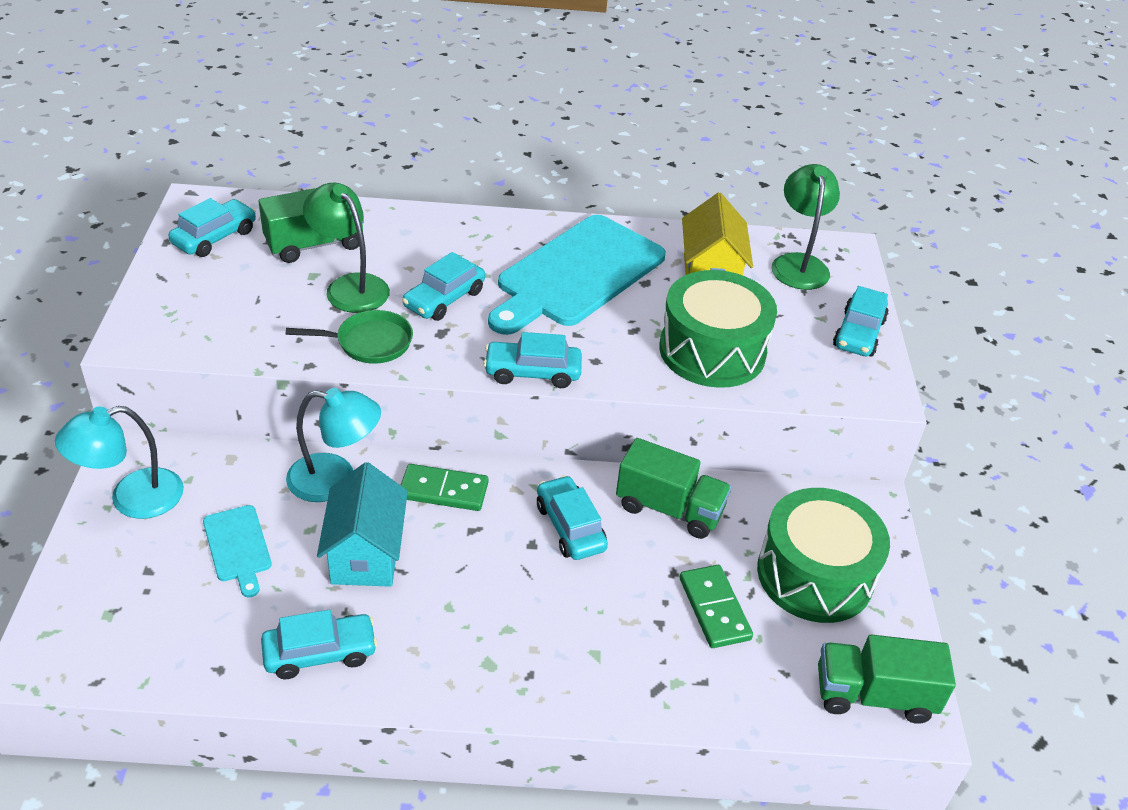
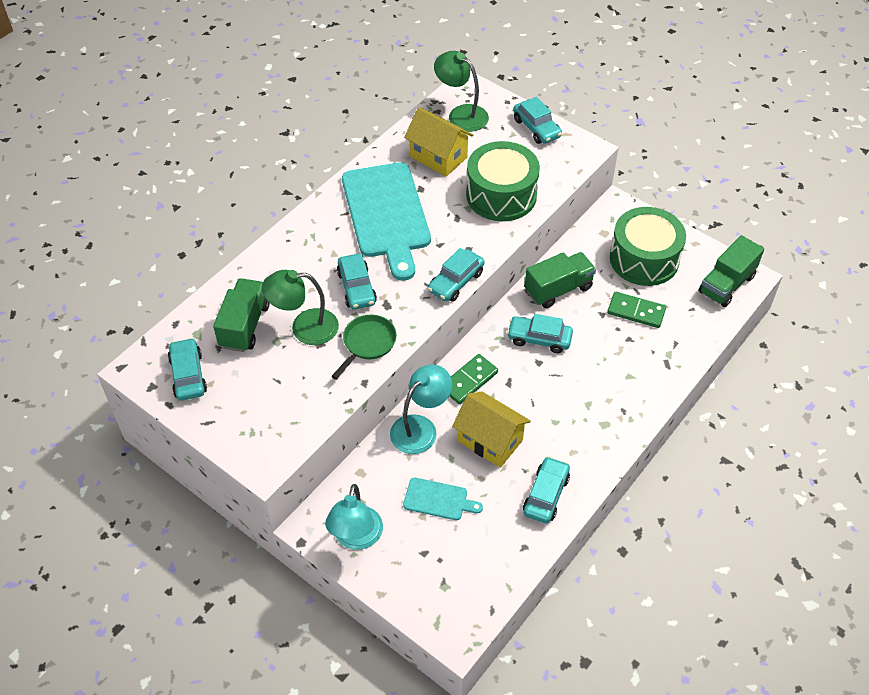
camera: 50 degrees left, 10 degrees up
(366, 554) = (490, 441): turquoise house -> yellow house

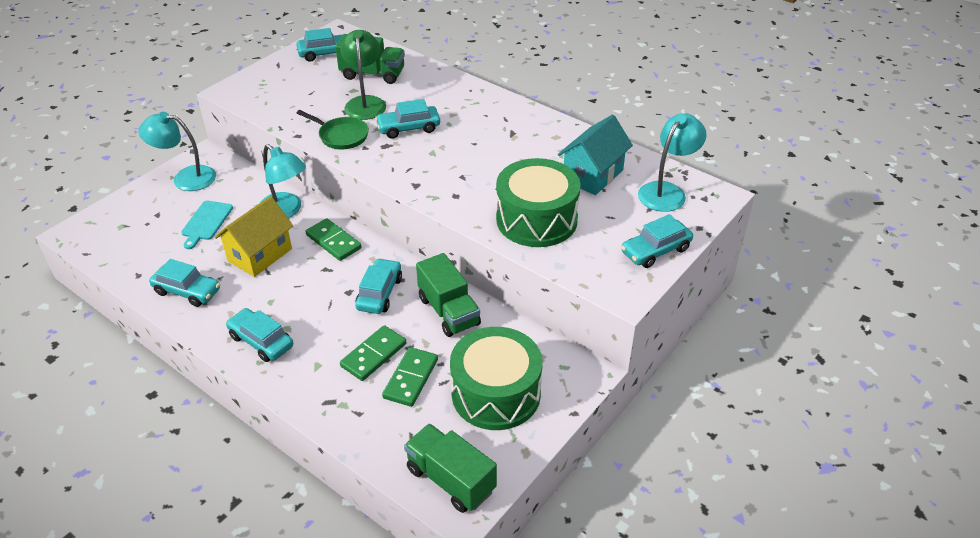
camera: 90 degrees right, 10 degrees down
(386, 214) = (504, 143): turquoise cutting board -> none
(438, 157) = (593, 175): yellow house -> turquoise house
(456, 281) = (410, 187): turquoise car -> turquoise car (261, 341)
(461, 114) = (667, 191): green lamp -> turquoise lamp
(613, 338) = (373, 355): none -> green domino

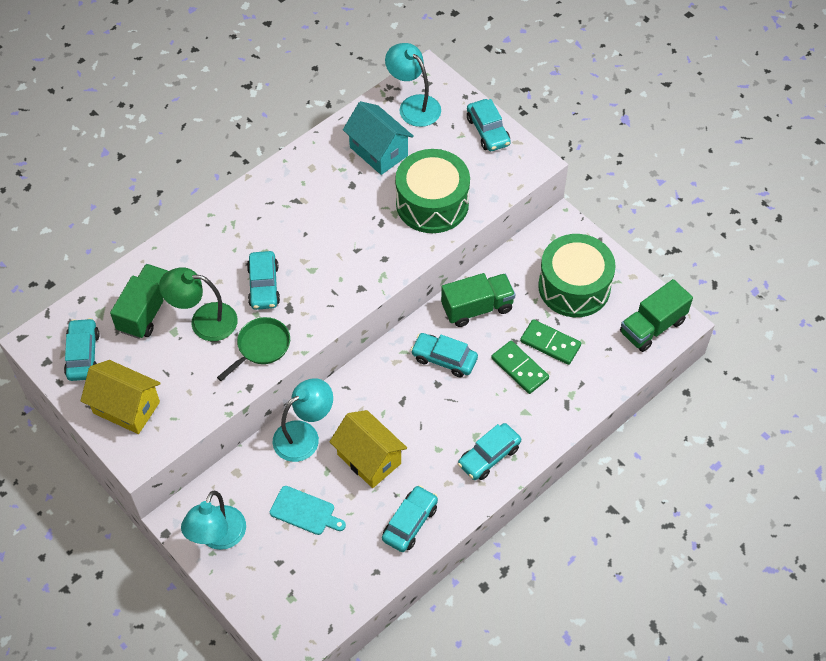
camera: 80 degrees left, 15 degrees up
(276, 79) = (126, 407): none -> yellow house
(333, 242) = (363, 393): green domino -> none

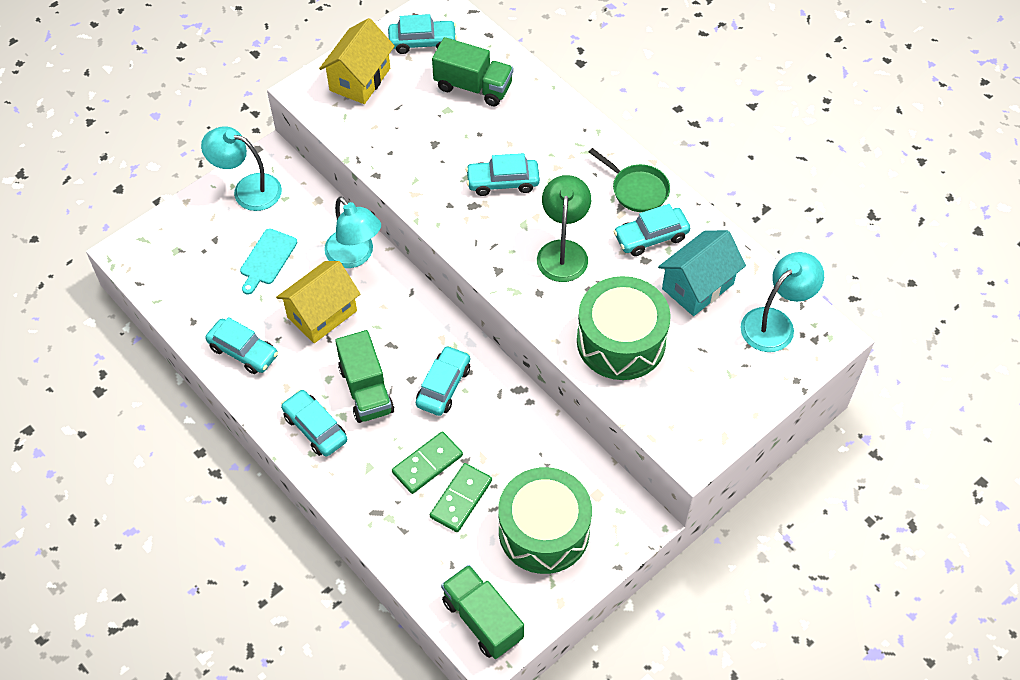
camera: 90 degrees right, 0 degrees up
(204, 321) = (459, 133): green lamp -> green lamp (563, 251)
(261, 347) = (424, 183): green pan -> green pan (637, 189)
(477, 308) = (513, 422): green truck -> green truck (366, 390)
(488, 131) = (739, 404): turquoise car -> turquoise car (651, 237)

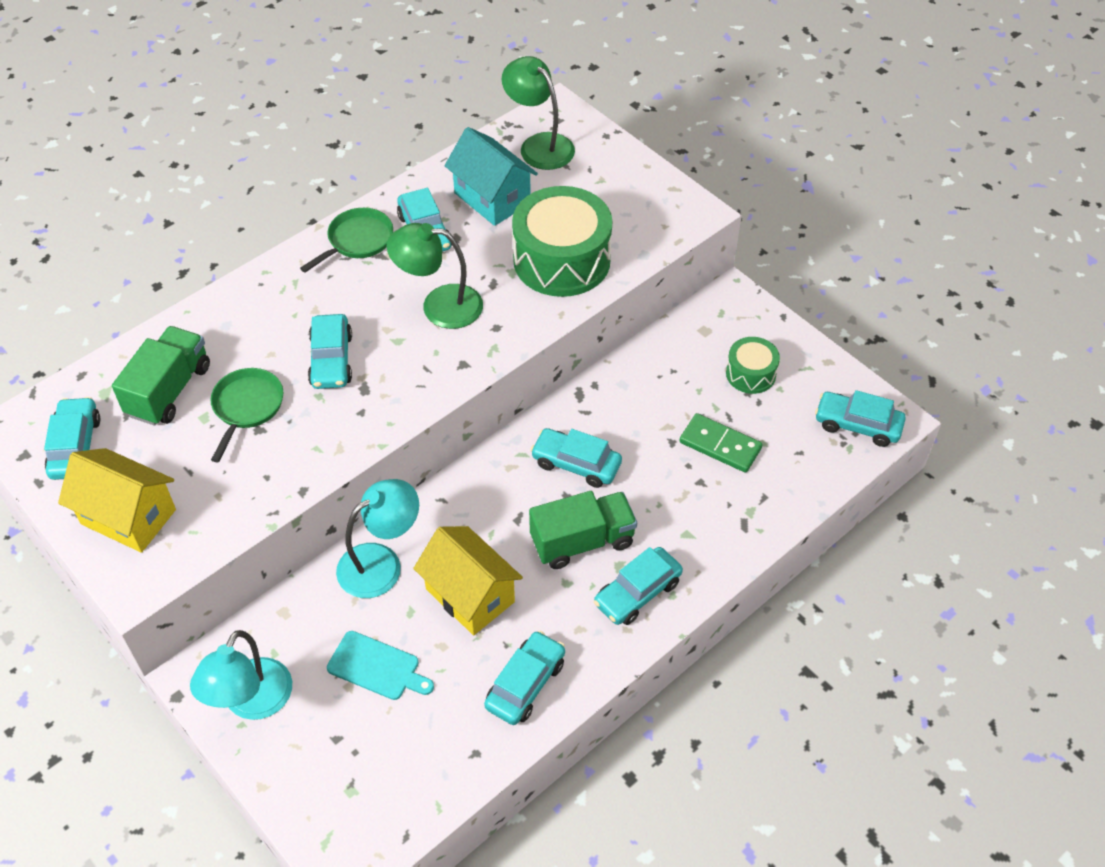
camera: 90 degrees left, 5 degrees down
(427, 464) = (679, 477): green domino -> none
(455, 134) = (246, 407): none -> green pan
(482, 619) = (857, 425): green truck -> turquoise car
(544, 531) = (750, 374): green drum -> green drum, size x0.52
(775, 323) = (539, 145): turquoise lamp -> green lamp

